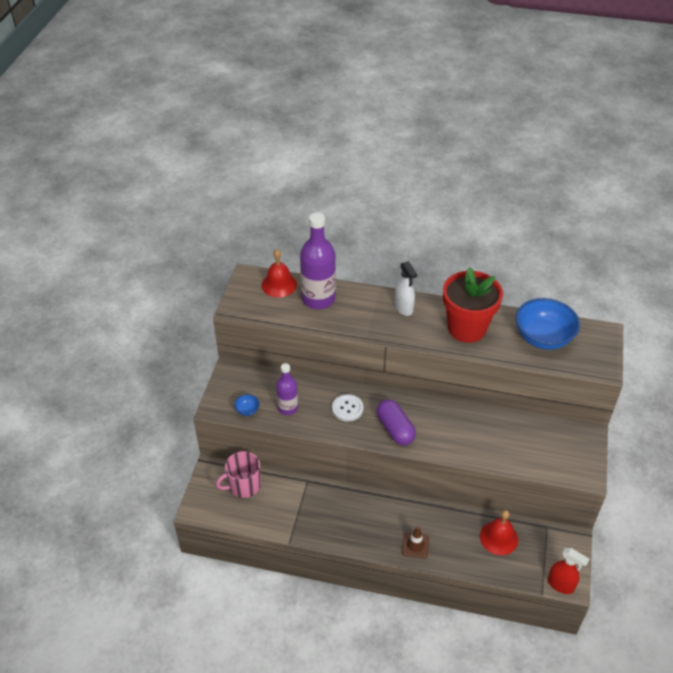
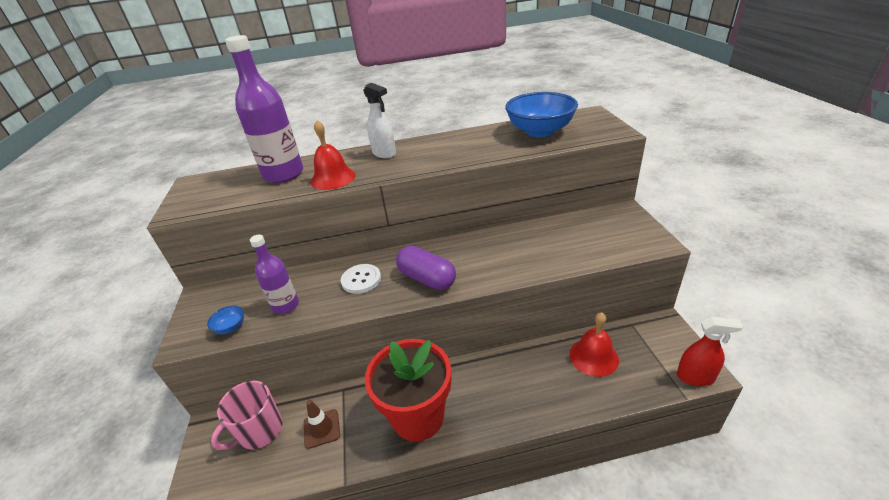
camera: 20 degrees left, 10 degrees down
(279, 284) = (232, 177): red bell -> red bell (333, 178)
(415, 545) = (509, 408): brown traffic cone -> brown traffic cone (321, 428)
(467, 328) = (460, 147): red flower pot -> red flower pot (418, 416)

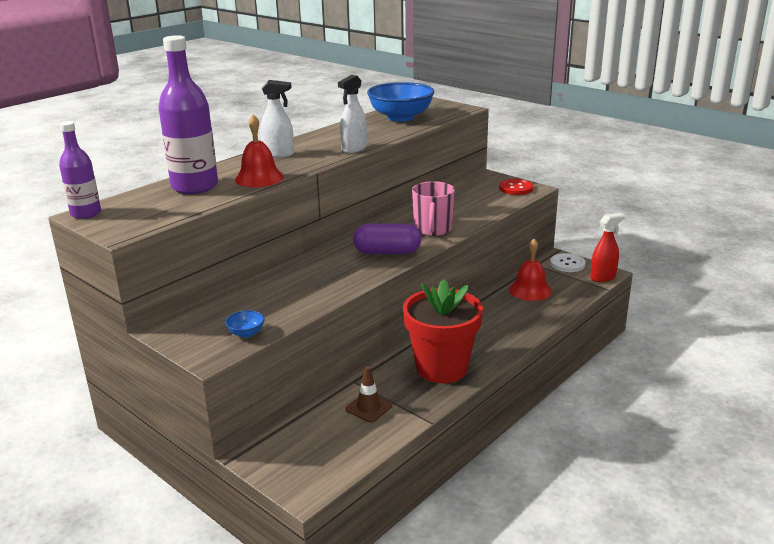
camera: 40 degrees left, 10 degrees down
(259, 430) = (310, 433): pink mug -> pink mug (432, 229)
(285, 305) = (279, 305): purple bottle -> purple bottle (86, 213)
(361, 280) = (327, 270): white button -> white button (567, 264)
(446, 163) = (354, 149): none -> white spray bottle
(638, 236) = (516, 188): none -> red button

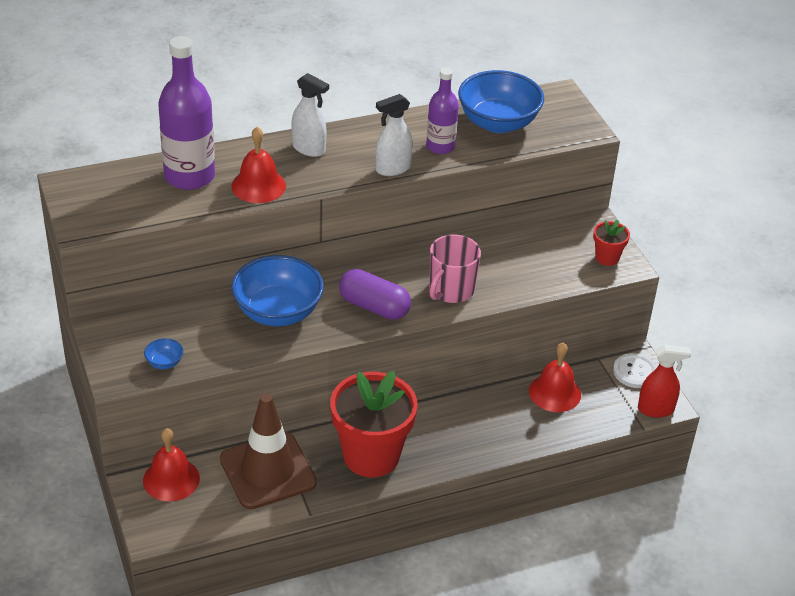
camera: 25 degrees right, 15 degrees up
(86, 213) = (69, 183): purple bottle -> purple bottle (440, 147)
(288, 444) = (171, 479): none -> red bell
(315, 276) = (278, 312): none -> blue bowl
(368, 407) = (268, 471): brown traffic cone -> brown traffic cone, size x2.12
(516, 188) = (607, 257): red button -> red flower pot

